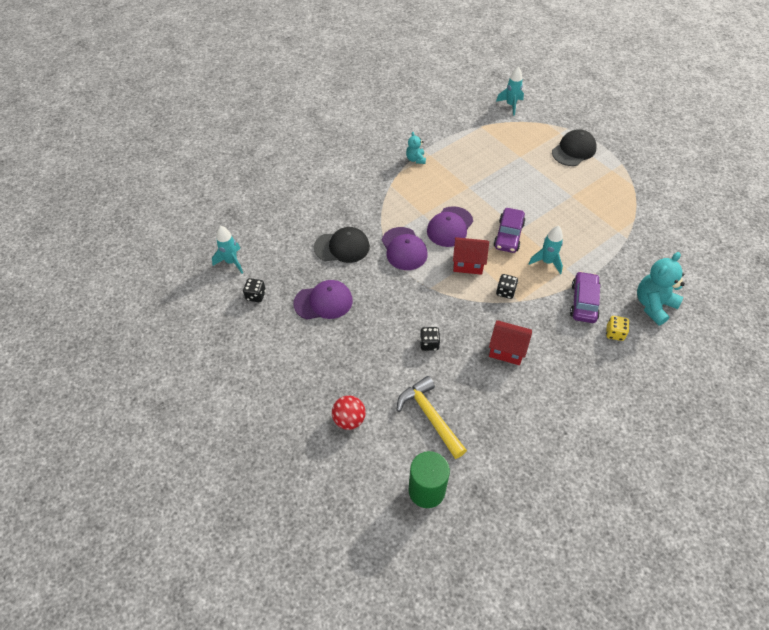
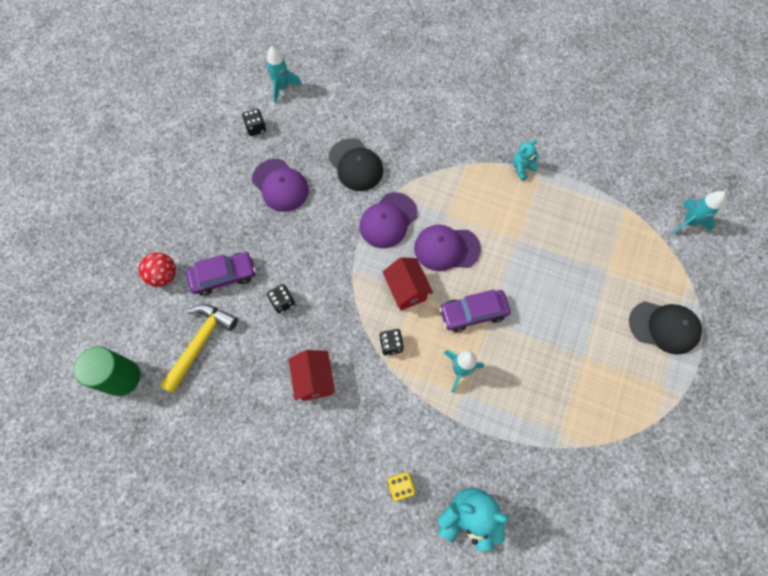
camera: 60 degrees right, 15 degrees up
(584, 302) = (425, 434): purple car -> purple car (224, 276)

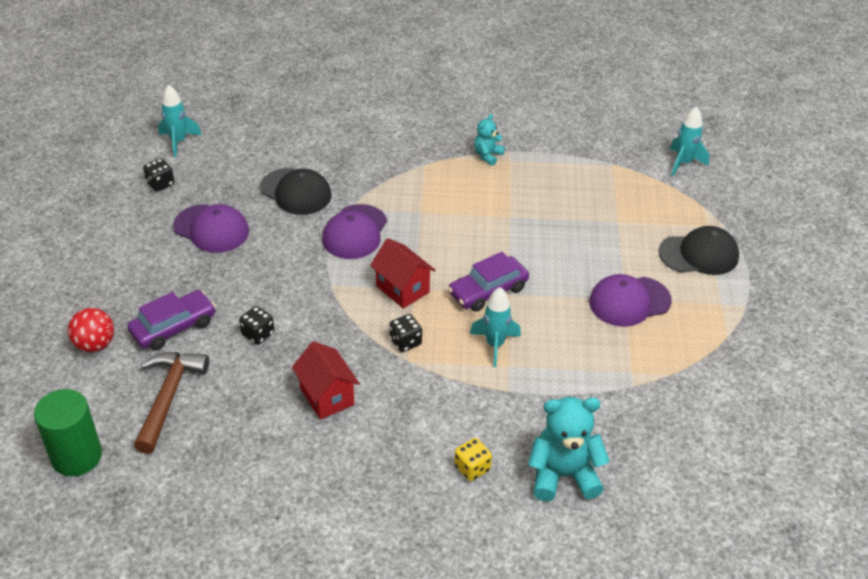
camera: 20 degrees left, 25 degrees down
(201, 342) = (168, 397): yellow hammer -> brown hammer
(446, 248) = (433, 242): purple cap -> purple cap (629, 301)

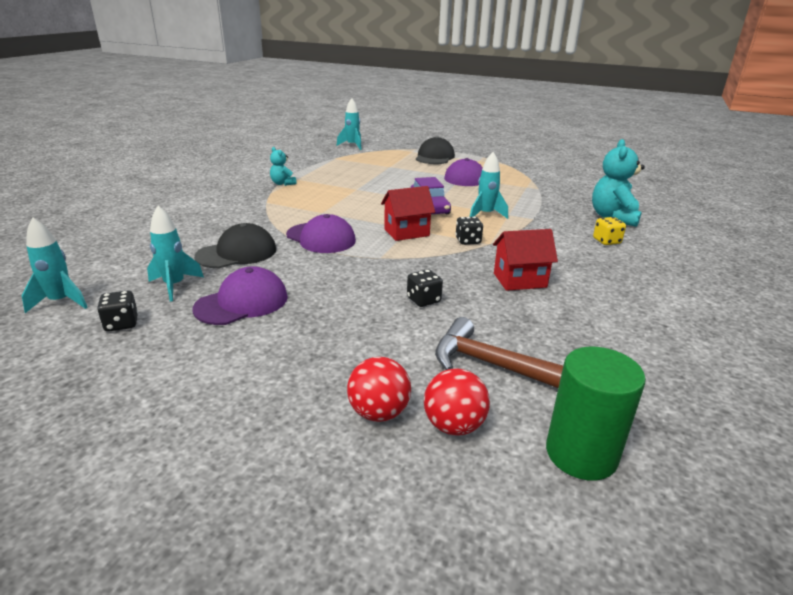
camera: 70 degrees left, 15 degrees down
(90, 385) = (454, 426): none -> red ball
(173, 327) = (384, 347): purple car -> none
(223, 183) = (175, 286): none -> turquoise rocket

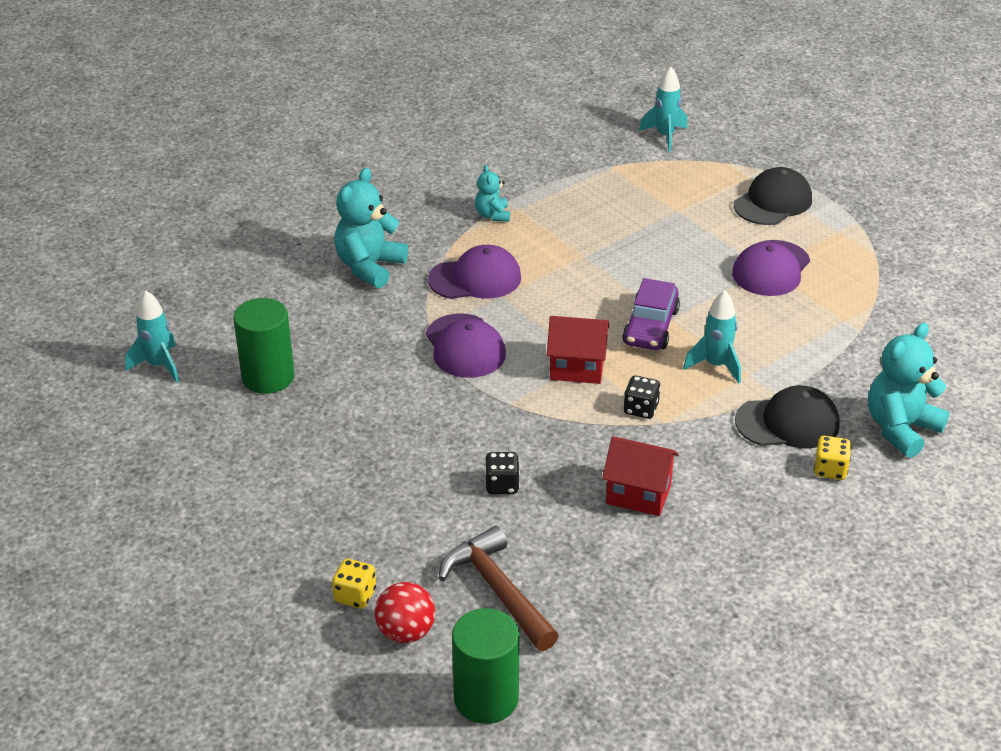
camera: 30 degrees right, 10 degrees up
(121, 324) = (199, 415): black dice -> none
(175, 286) = (268, 377): turquoise rocket -> green cylinder
(216, 216) = (369, 267): none -> turquoise teddy bear
(237, 253) = (356, 344): black cap -> black cap (787, 423)
(242, 302) = (318, 424): purple cap -> purple cap (475, 278)
(378, 413) = (355, 595): red ball -> yellow dice

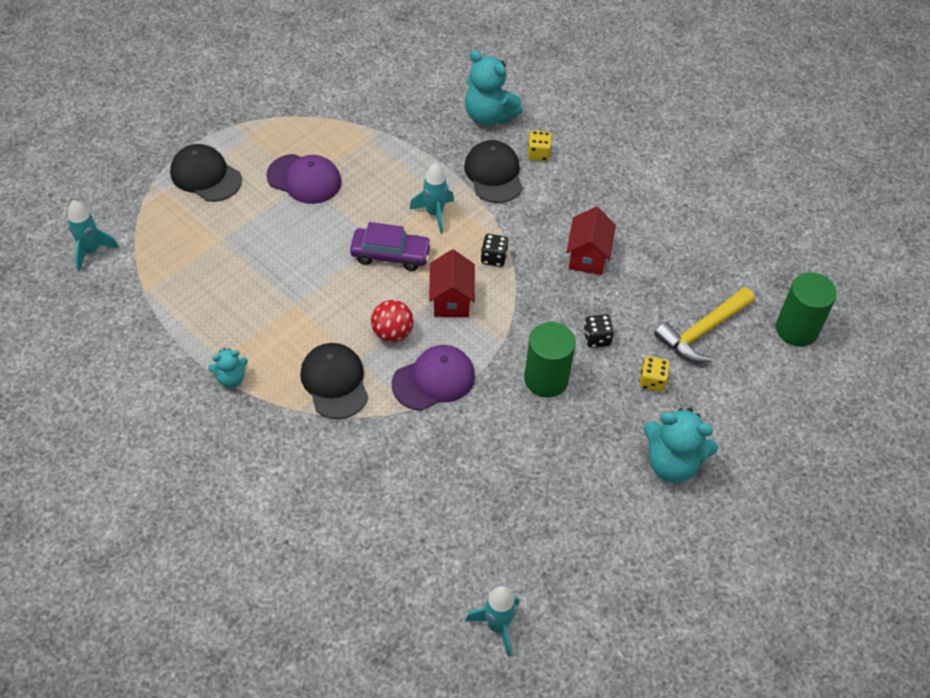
camera: 100 degrees left, 15 degrees up
(268, 377) = (498, 526): green cylinder -> green cylinder (546, 379)
(355, 595) = (732, 417): yellow dice -> yellow dice (652, 381)
(369, 267) = (323, 470): turquoise teddy bear -> turquoise teddy bear (672, 463)
(406, 632) = (756, 381): red ball -> red ball (392, 333)
(475, 278) = (334, 382): purple cap -> black cap
(497, 590) = (702, 331): brown hammer -> yellow hammer

